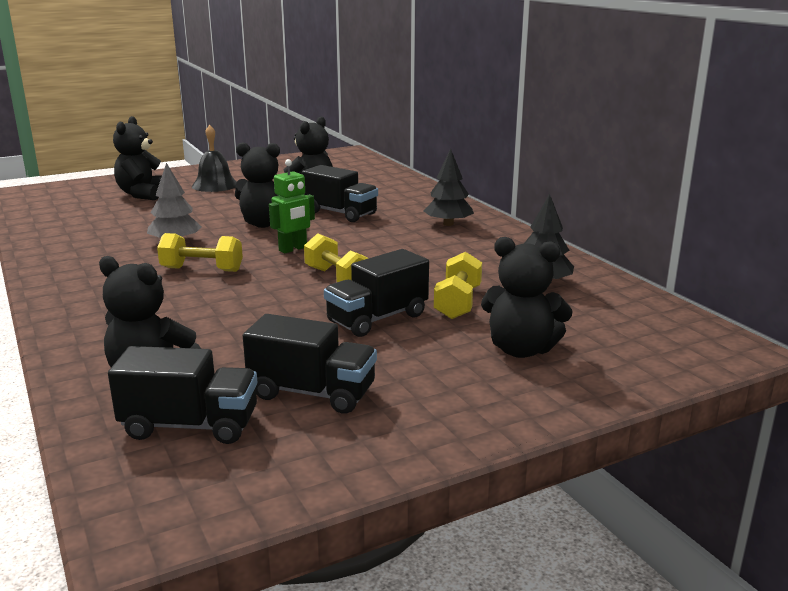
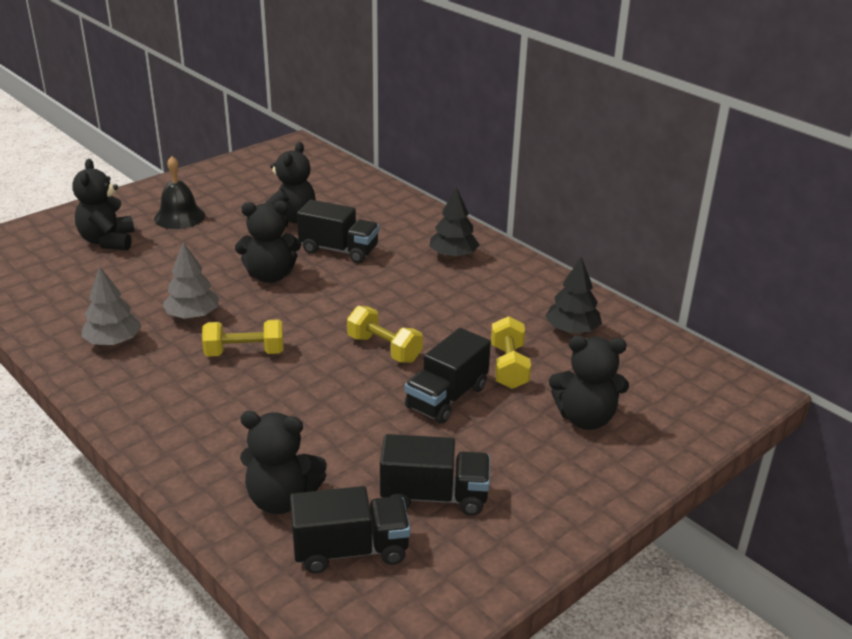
camera: 15 degrees left, 10 degrees up
(92, 252) = (113, 341): none -> grey tree
(293, 249) = (319, 311): green robot -> none

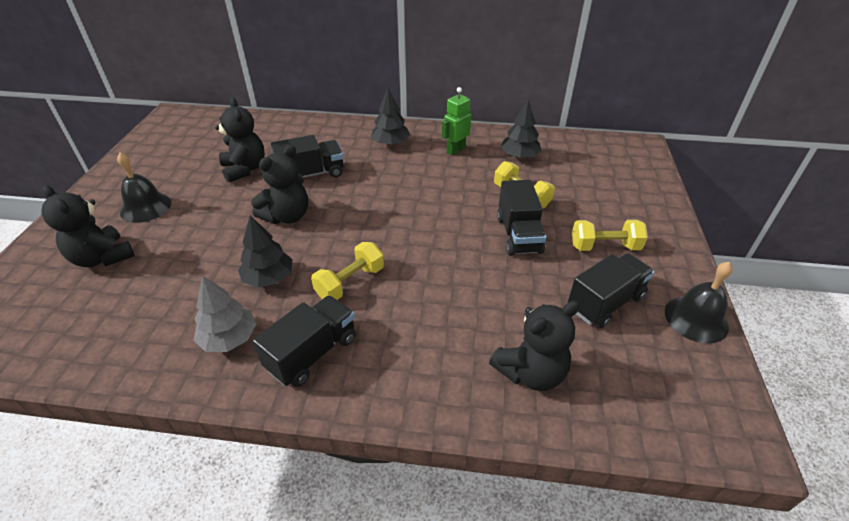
camera: 40 degrees left, 10 degrees up
(193, 316) = (269, 278): grey tree -> black tree
(351, 550) = (619, 374): black truck -> black truck (312, 353)
(384, 349) = (438, 225): yellow dumbbell -> yellow dumbbell (604, 247)
(502, 564) = (696, 319): none -> black bell
(510, 292) = (455, 150): none -> green robot
(585, 418) = (600, 203): black teddy bear -> none

